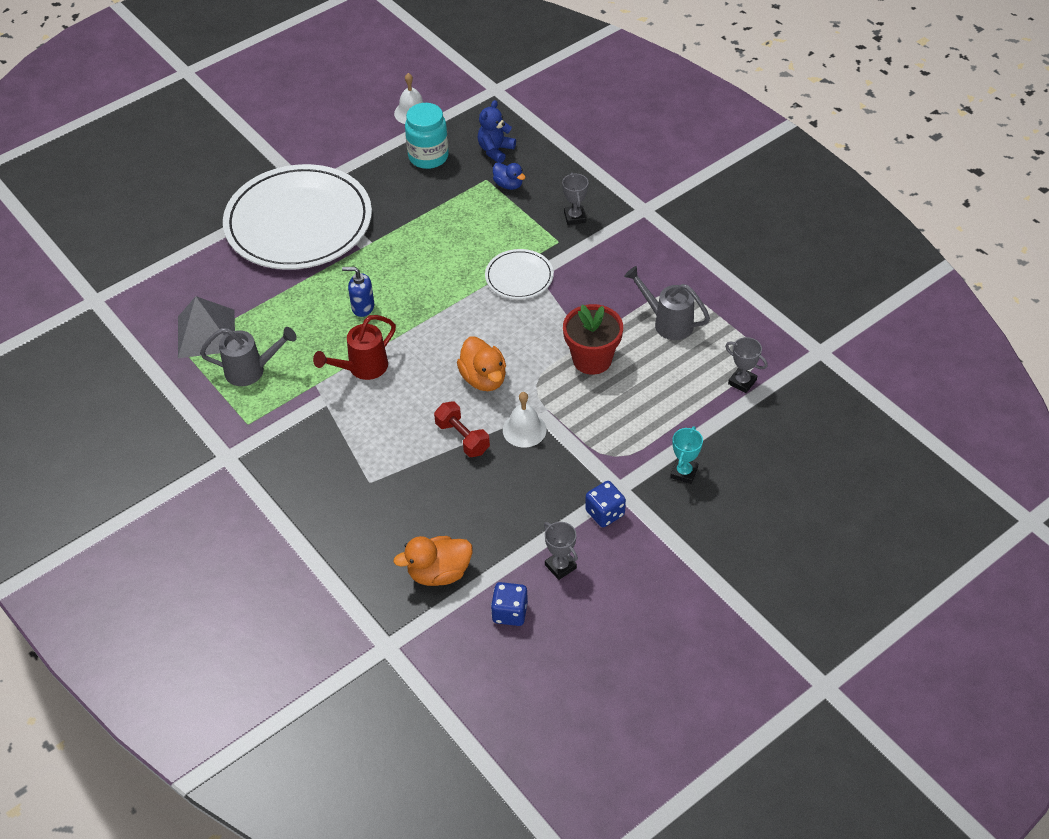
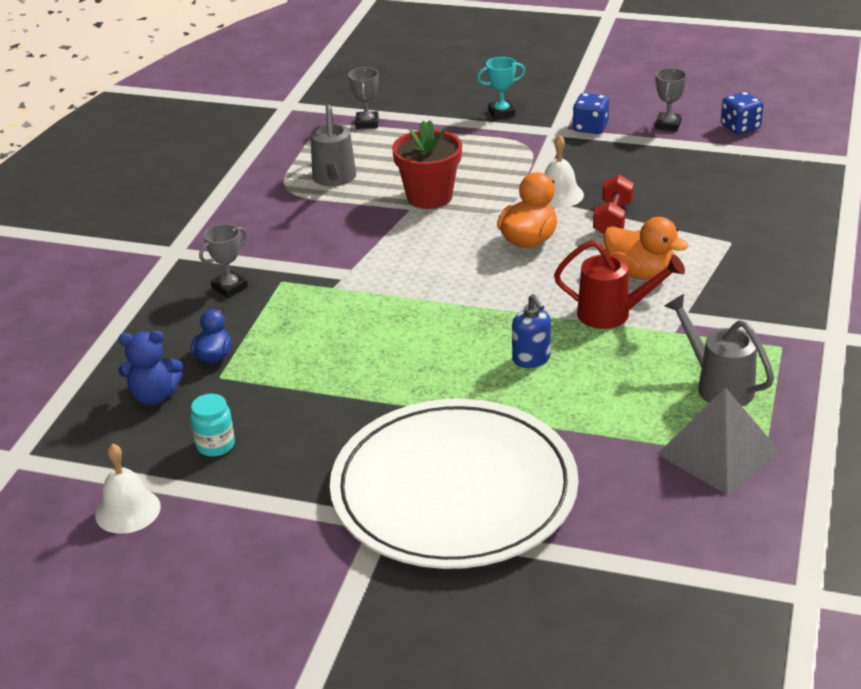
camera: 125 degrees left, 15 degrees down
(428, 157) = (215, 445): turquoise jar -> turquoise jar, size x0.59
(439, 573) = (758, 169): orange duck -> orange duck (640, 273)
(519, 276) = (363, 281): white plate -> none

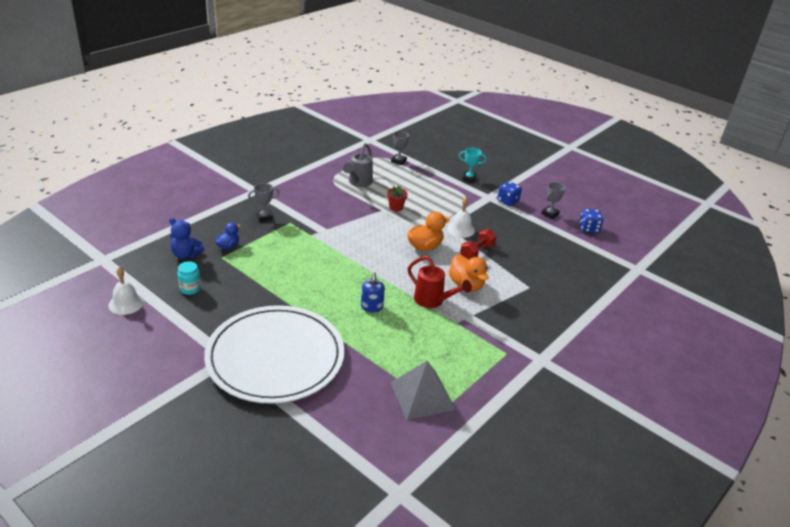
camera: 20 degrees right, 0 degrees up
(429, 197) = (396, 207): red flower pot -> red flower pot, size x0.55
(718, 385) = (454, 360): grey watering can -> none

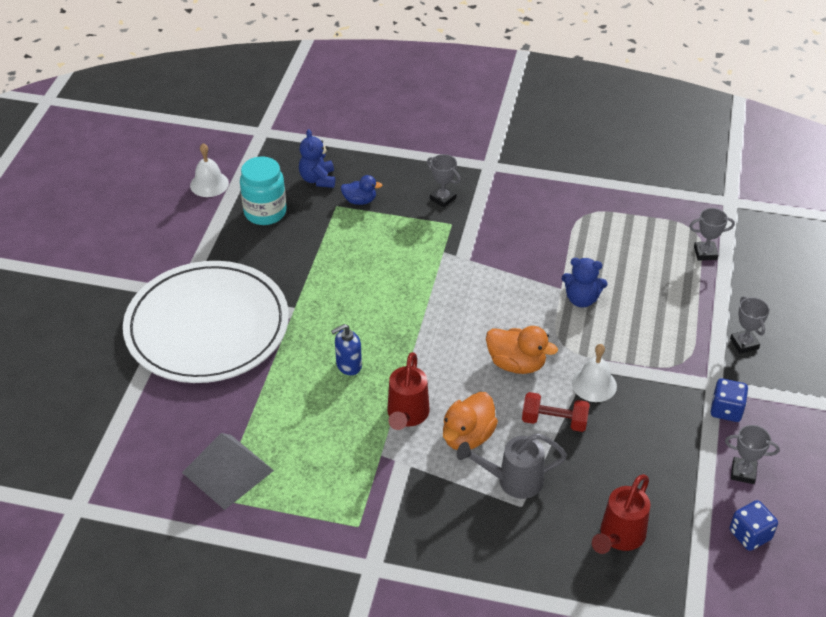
camera: 65 degrees right, 10 degrees up
(190, 289) = (265, 212): turquoise jar -> turquoise jar, size x1.70
(358, 183) = (604, 240): grey watering can -> grey watering can (513, 481)
(396, 207) = (581, 299): red flower pot -> blue teddy bear
(469, 178) = (744, 344): turquoise trophy -> grey trophy
(569, 265) = (619, 537): none -> red watering can

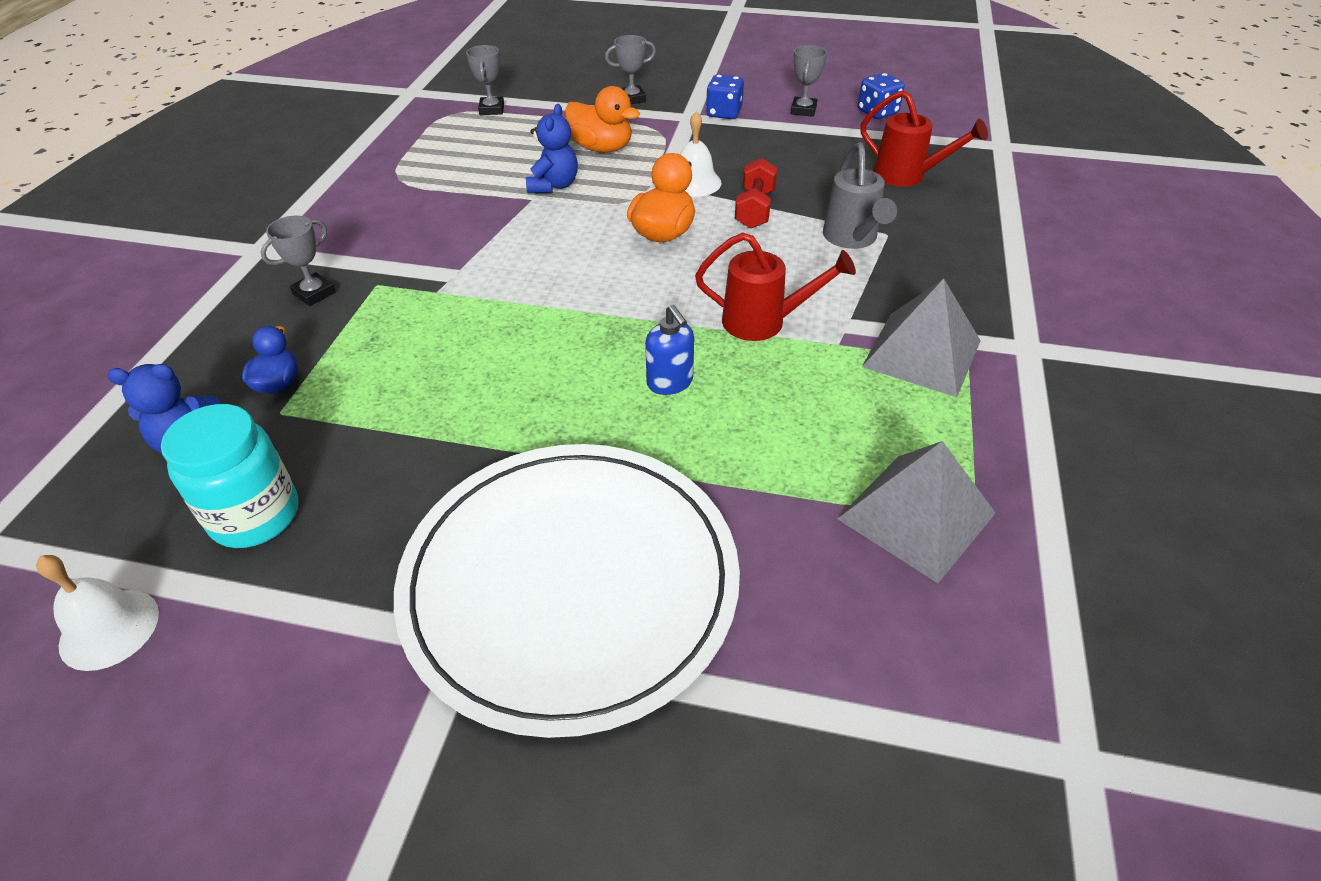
camera: 90 degrees left, 0 degrees up
(369, 501) = (922, 353): none -> grey pyramid
(467, 436) = (791, 271): orange duck -> orange duck (601, 148)

